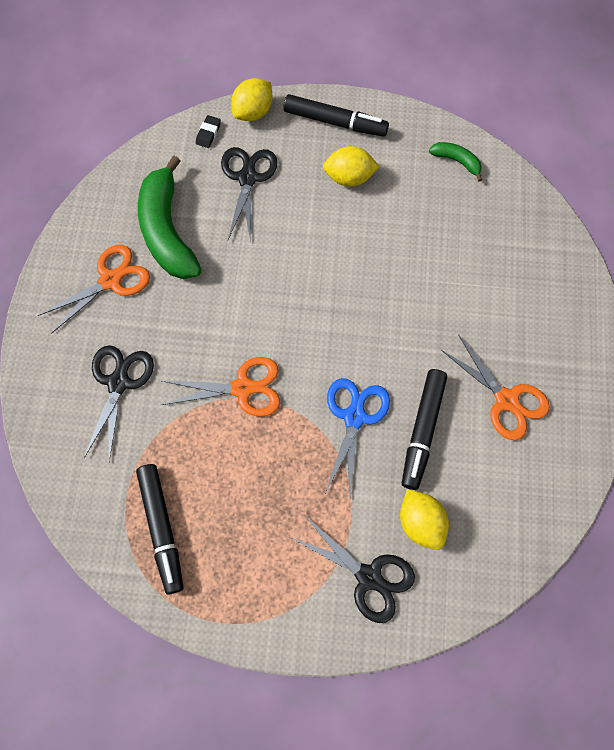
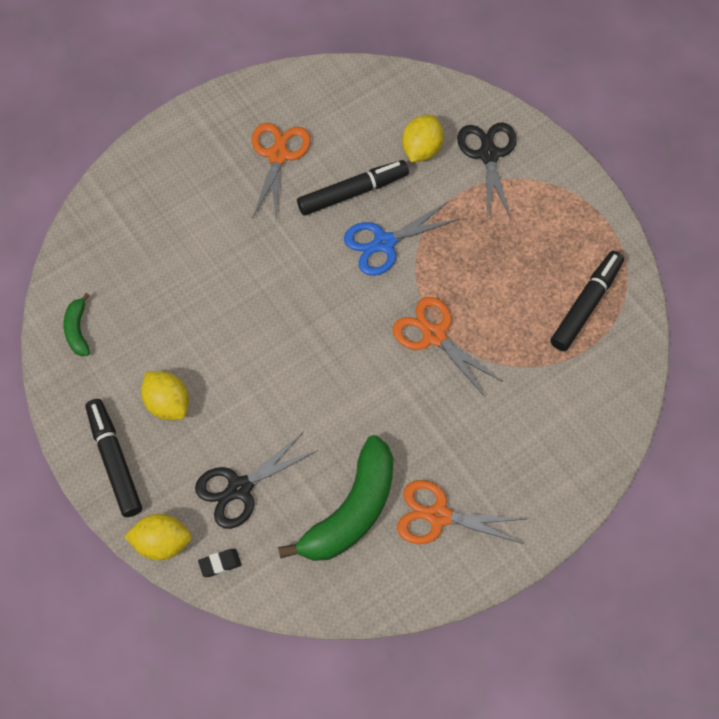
camera: 130 degrees left, 5 degrees down
(118, 383) = (515, 429): black scissors -> none

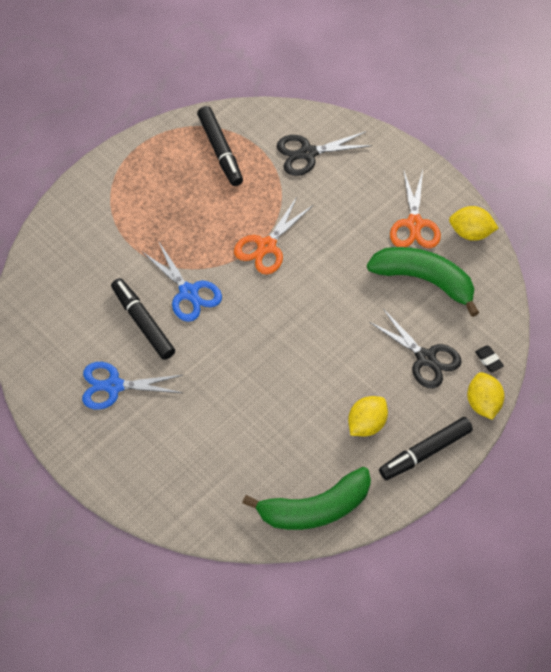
camera: 100 degrees left, 5 degrees down
(77, 330) = (315, 509): green banana -> green banana, size x2.16
(278, 155) = (114, 386): orange scissors -> blue scissors
(421, 149) = (92, 278): yellow lemon -> yellow lemon (471, 232)
(488, 154) = (90, 229): black scissors -> black scissors (308, 153)
(585, 305) = (220, 150): black marker -> black marker turned 135 degrees counterclockwise

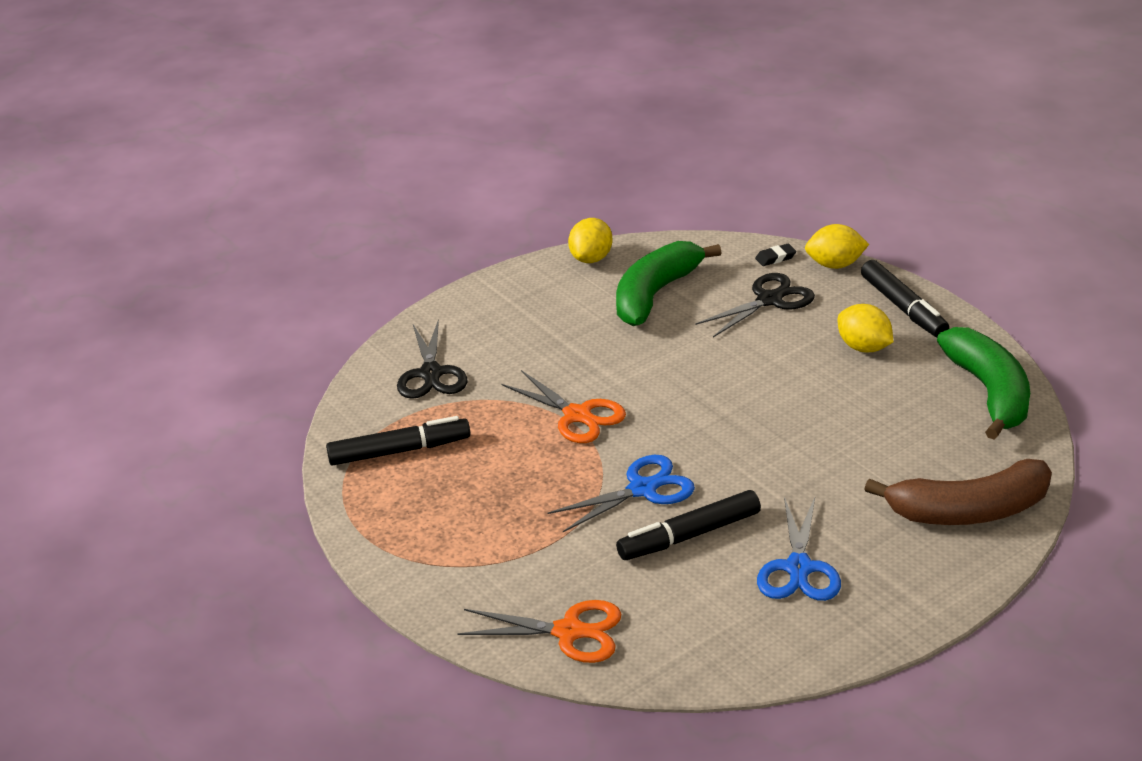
camera: 80 degrees left, 25 degrees down
(175, 488) = (969, 511): none -> brown banana
(414, 224) = (569, 297): orange scissors -> orange scissors (569, 632)

